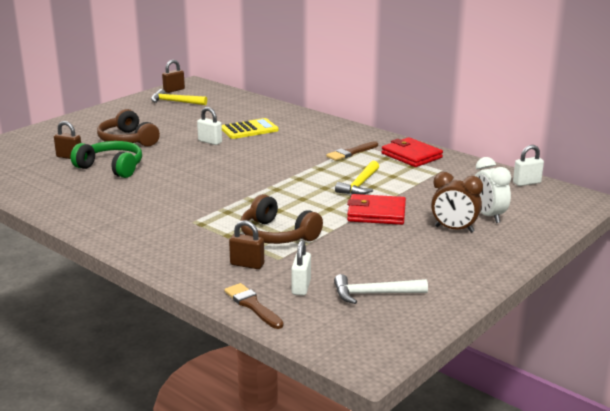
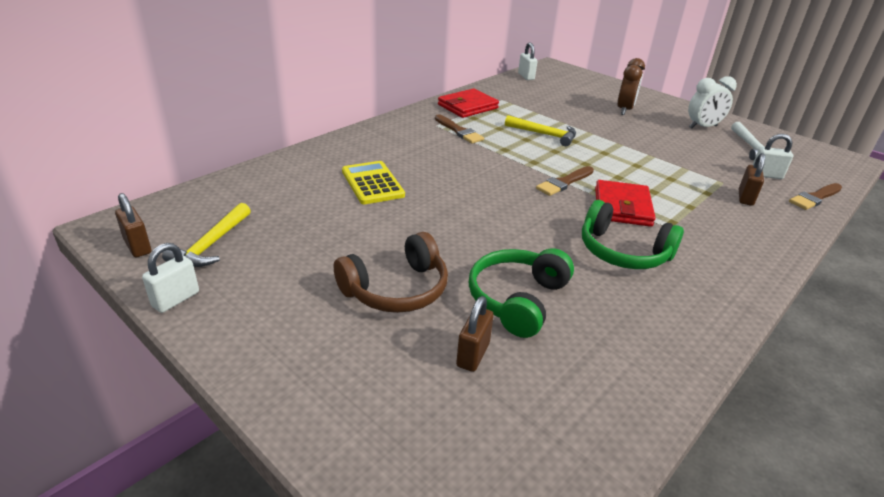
camera: 90 degrees left, 10 degrees up
(158, 200) = (623, 252): none -> green headphones
(210, 142) = (415, 213): white padlock -> white padlock (176, 299)
(262, 188) = (564, 183): none -> brown brush
(277, 235) = (675, 180): brown headphones -> none
(376, 213) = (606, 134): red wallet -> red wallet (622, 207)
(488, 216) = (594, 96): white clock -> white clock (703, 127)

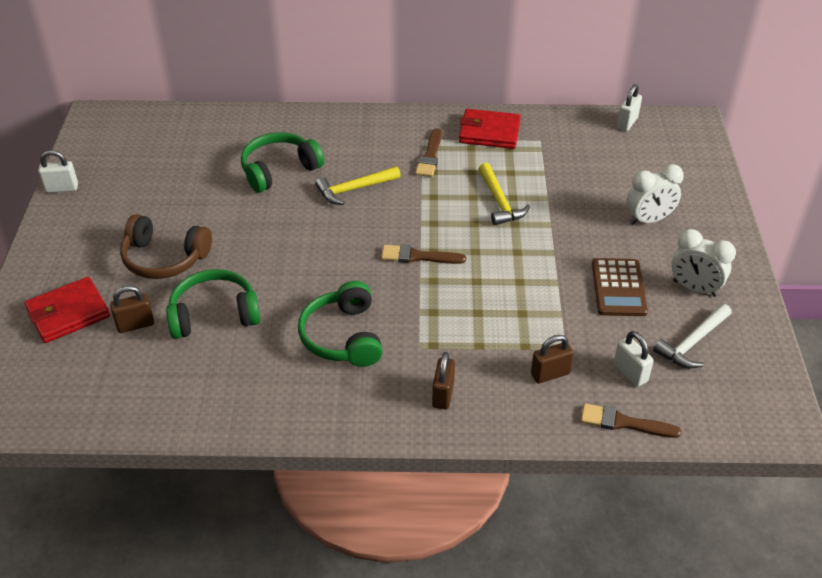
camera: 50 degrees right, 10 degrees up
(138, 246) = (90, 140): brown padlock -> brown padlock (443, 395)
(211, 244) = (123, 161): yellow hammer -> yellow hammer (354, 189)
(372, 183) = (279, 170): yellow calculator -> green headphones
(622, 207) = (419, 306): red wallet -> red wallet (68, 313)
(624, 110) = (648, 220): brown clock -> white clock
(679, 143) = (618, 288): none -> brown calculator

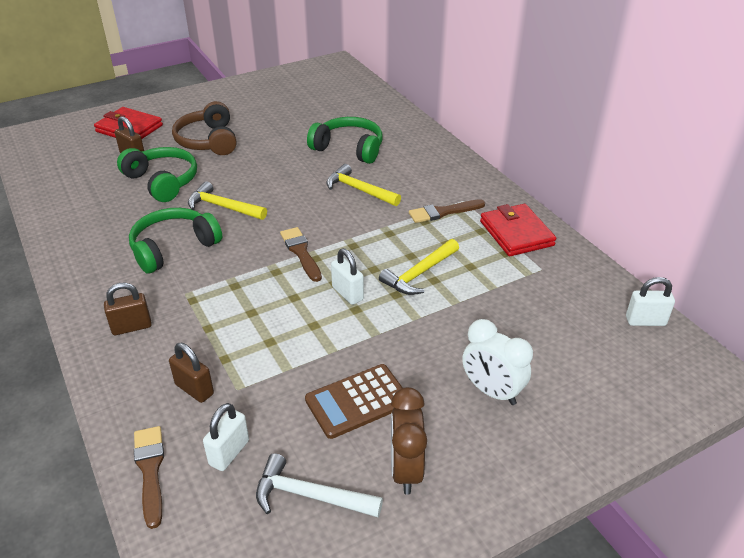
camera: 60 degrees right, 5 degrees down
(62, 188) = (250, 80): white padlock -> white padlock (347, 293)
(303, 283) = (223, 207): none -> yellow hammer
(694, 288) = (406, 469): white clock -> brown clock

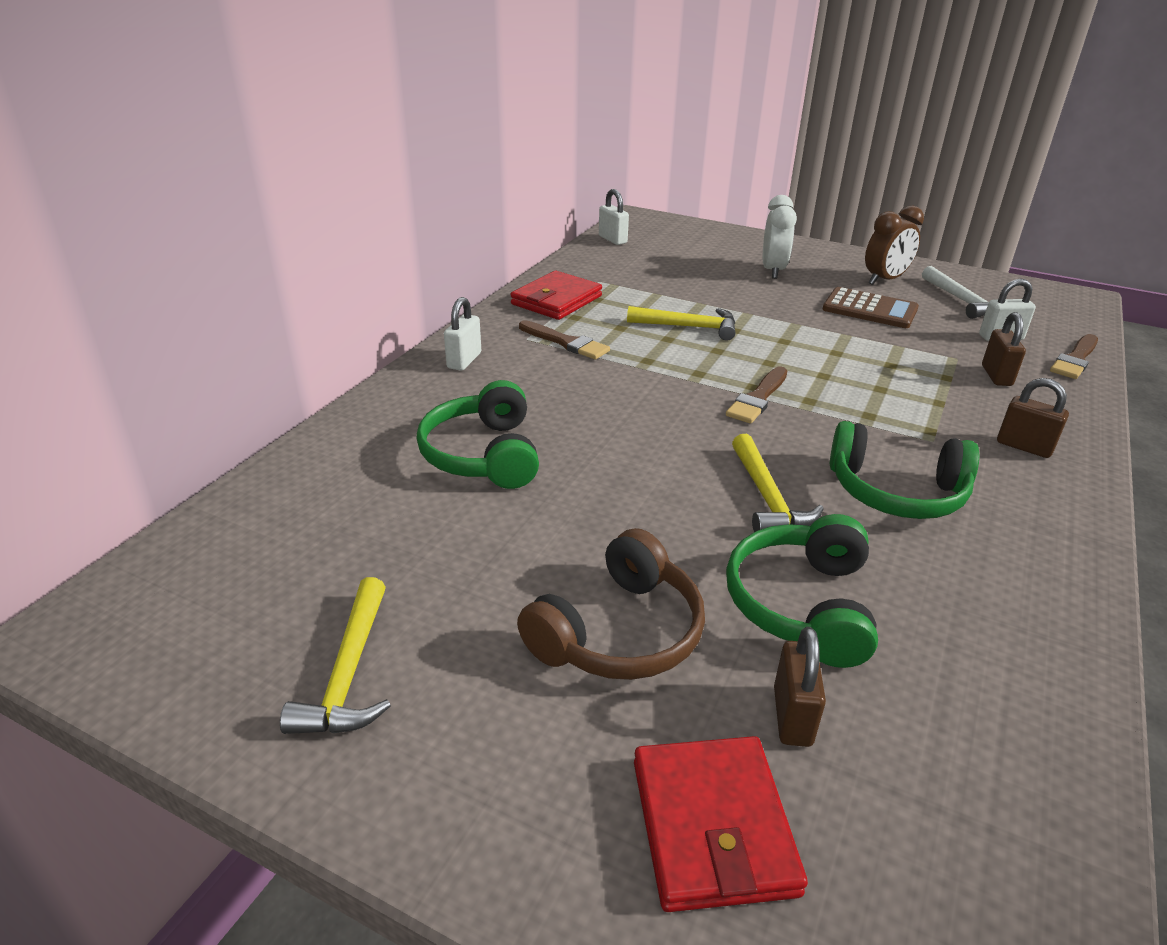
camera: 125 degrees left, 5 degrees down
(347, 293) = (772, 351): white padlock -> white padlock (464, 360)
(359, 190) = (586, 407): yellow hammer -> yellow hammer (349, 673)

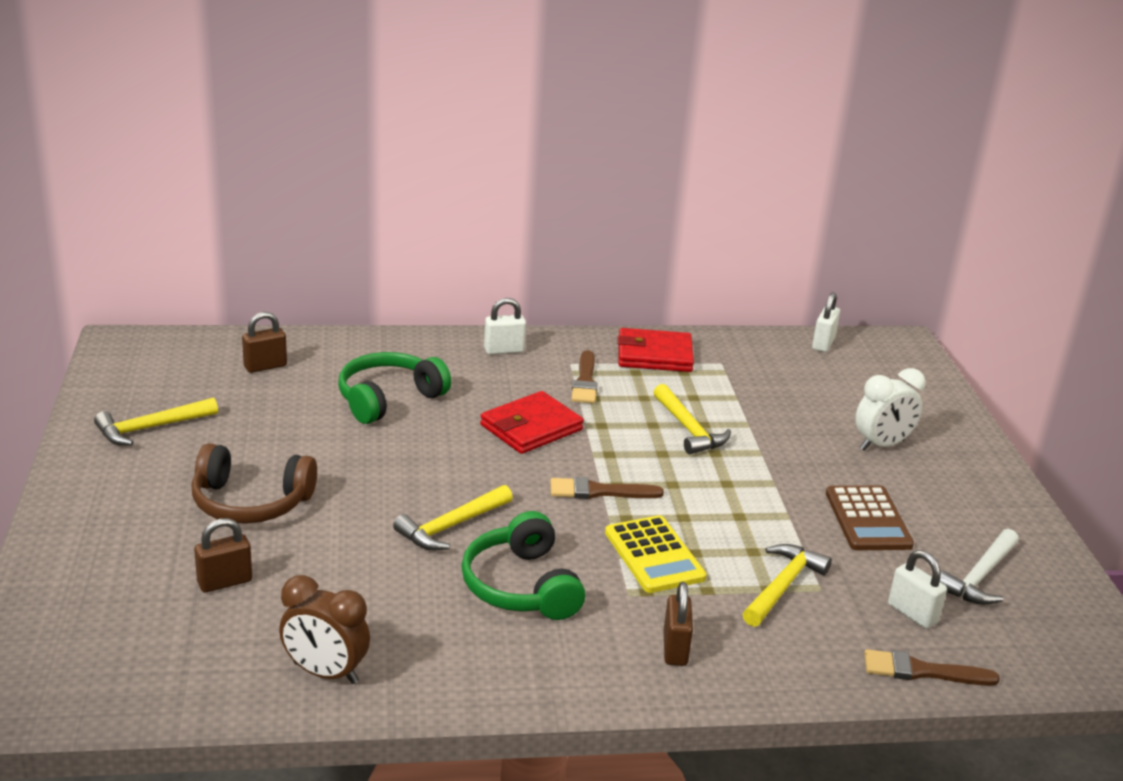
camera: 55 degrees right, 5 degrees down
(713, 826) = (123, 571): red wallet -> red wallet (531, 427)
(802, 604) = (335, 566): green headphones -> none
(876, 408) = (654, 555): none -> yellow calculator
(885, 280) = (962, 517): brown clock -> brown clock (325, 673)
(947, 370) = (782, 586): none -> yellow hammer
(996, 376) = (809, 619): brown padlock -> brown padlock (265, 366)

